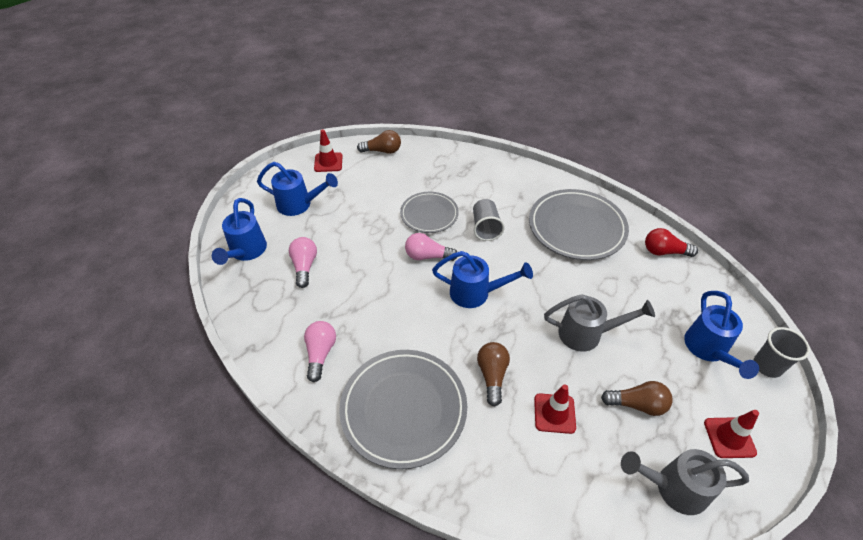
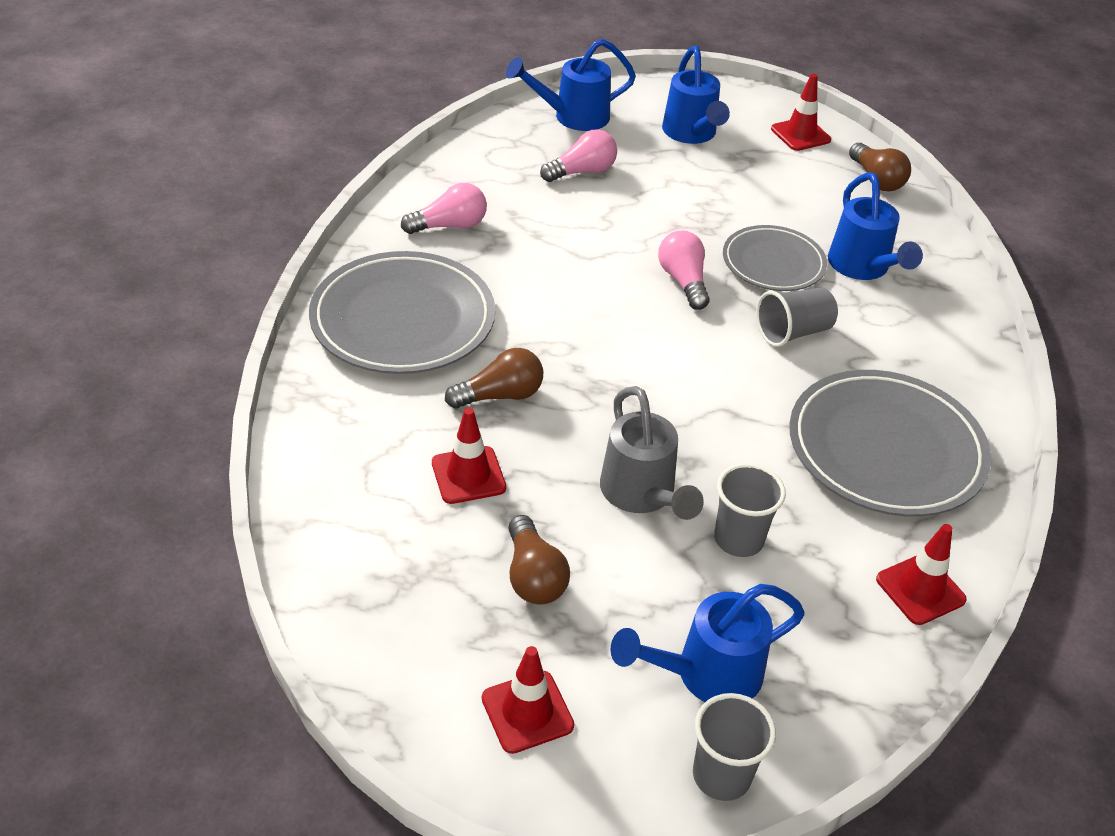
camera: 65 degrees right, 5 degrees down
(476, 293) = (644, 349): blue watering can -> blue watering can (862, 268)
(624, 305) = (738, 539): none -> grey cup
(664, 251) = (920, 589): red light bulb -> red traffic cone
(673, 488) = (401, 635): grey watering can -> none

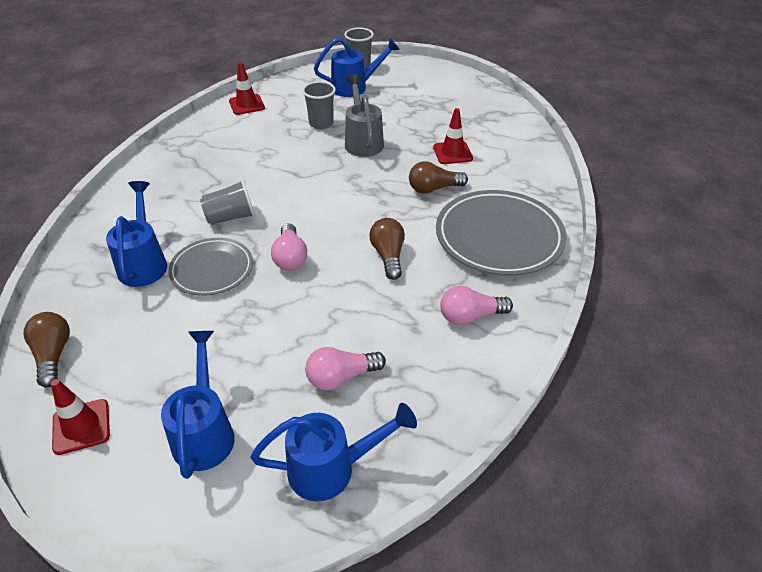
camera: 170 degrees left, 0 degrees up
(527, 712) = (429, 82): red traffic cone -> none
(533, 576) = (422, 116): brown light bulb -> brown light bulb (388, 256)
(885, 449) = (220, 154): grey plate -> none

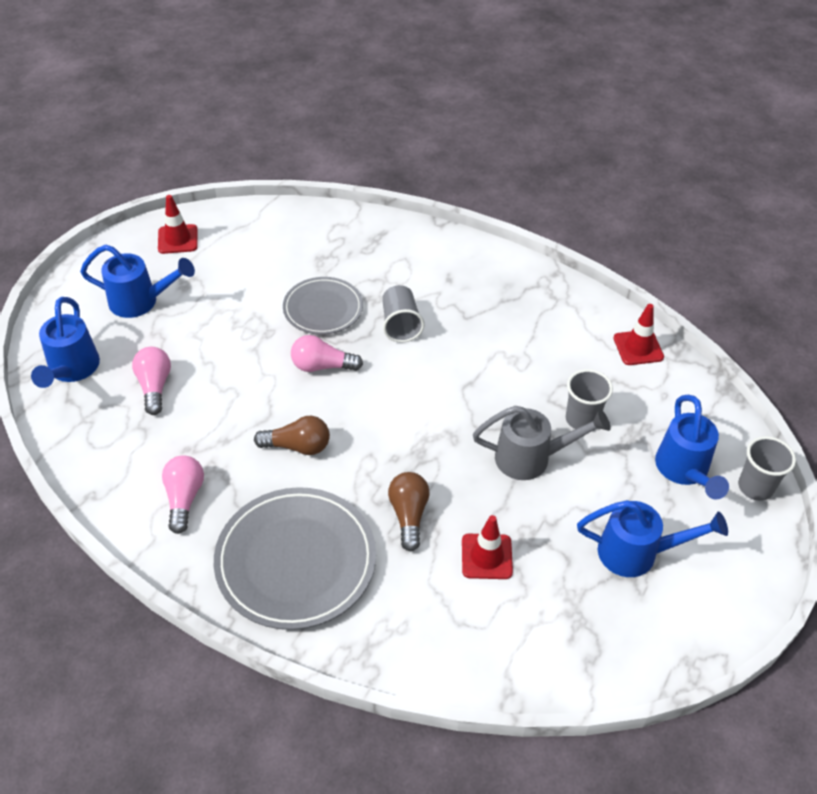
camera: 100 degrees right, 5 degrees up
(53, 355) = (254, 220): brown light bulb -> none
(144, 263) = (348, 264): blue watering can -> blue watering can (637, 553)

